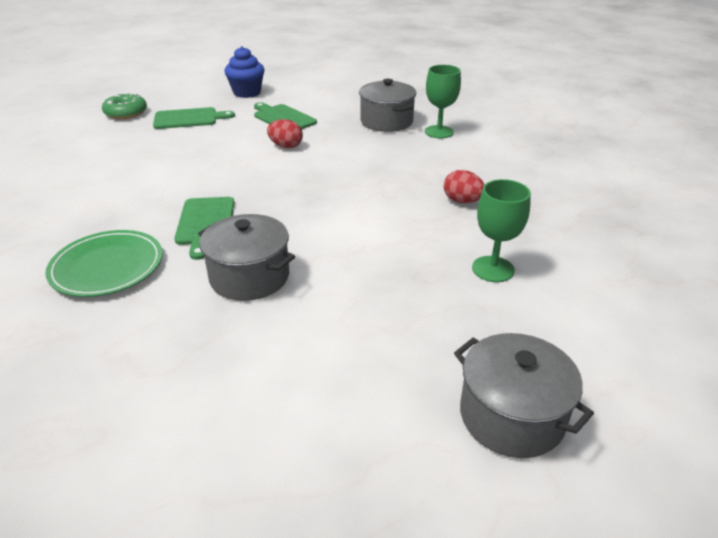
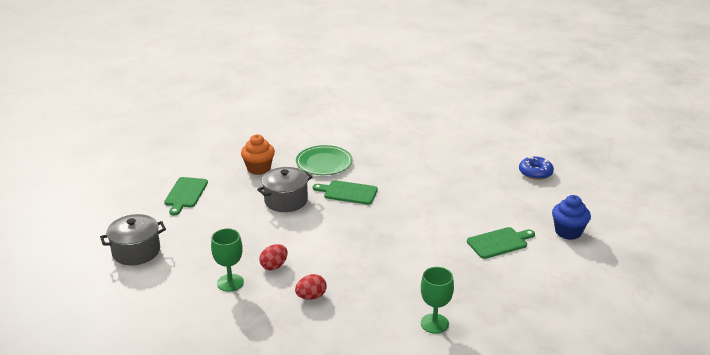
camera: 110 degrees right, 5 degrees down
(126, 113) = (535, 173): green donut -> blue donut
(136, 344) = (259, 168): none -> orange cupcake
(188, 119) = (514, 198): green cutting board -> green cutting board (185, 194)
(286, 146) = (441, 235): red egg -> red egg (274, 266)
(386, 121) = (470, 298): grey pot -> none

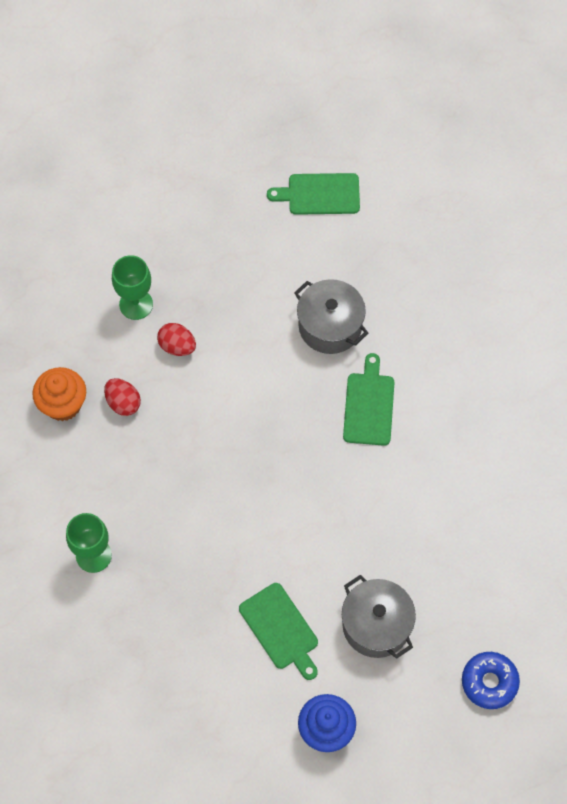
camera: 80 degrees right, 35 degrees up
(136, 251) = (180, 180): grey pot -> grey pot (376, 625)
(259, 168) = (408, 270): orange cupcake -> orange cupcake (63, 404)
(324, 163) = (445, 356): green plate -> none

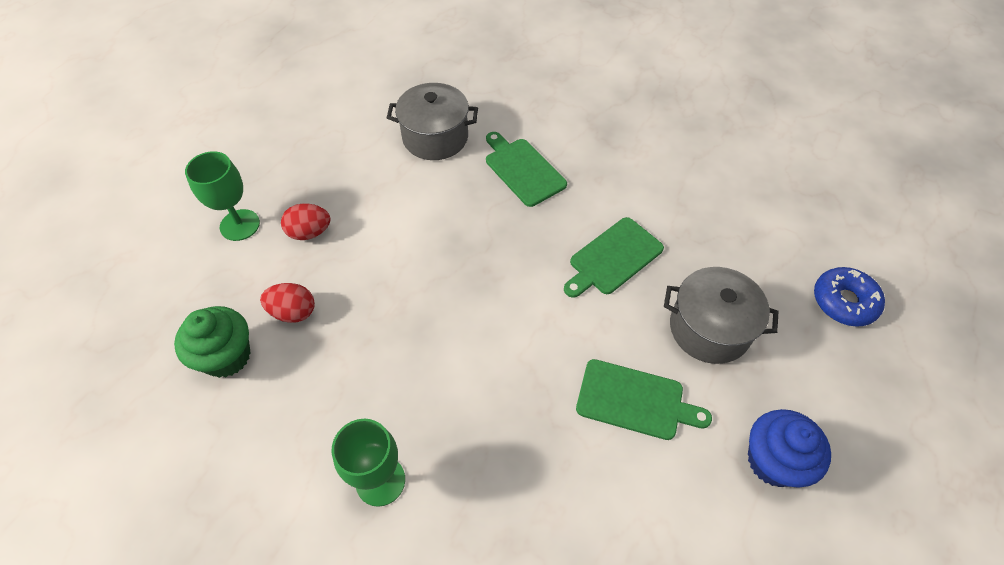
camera: 40 degrees left, 10 degrees down
(63, 404) = (227, 356): orange cupcake -> green cupcake
(320, 194) = (343, 62): green cutting board -> green cutting board (613, 258)

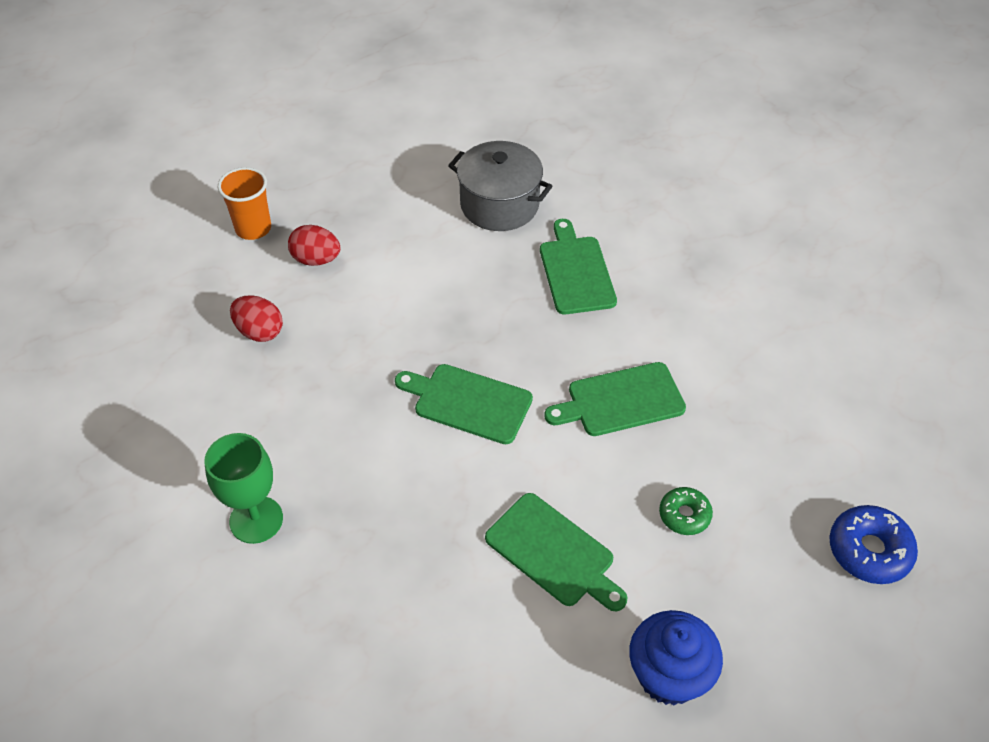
camera: 25 degrees right, 5 degrees down
(227, 356) = (178, 349): green cupcake -> none
(240, 225) = (253, 228): green goblet -> orange cup
(500, 305) = (468, 402): none -> green cutting board
(709, 328) = (684, 515): grey pot -> green donut

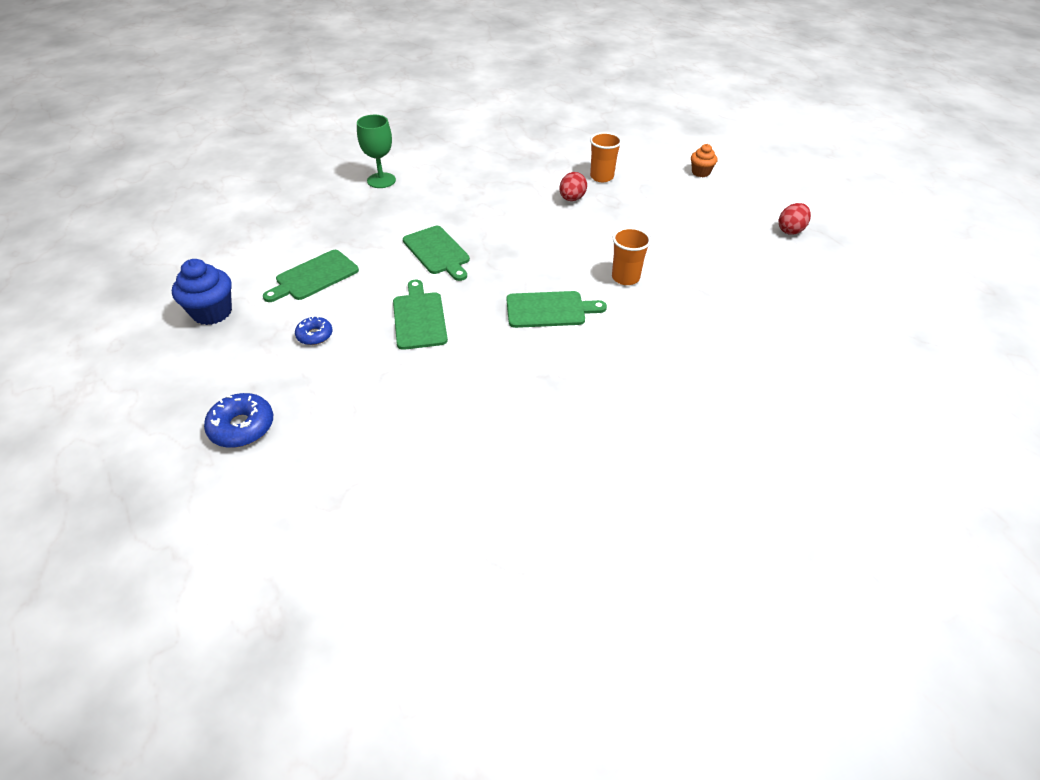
camera: 95 degrees right, 5 degrees down
(244, 129) = (700, 172): none -> orange cupcake
(259, 331) = (513, 180): red egg -> red egg (790, 230)
(468, 402) = (437, 252): green cutting board -> green cutting board turned 120 degrees clockwise
(499, 205) = (625, 278): grey pot -> orange cup
(684, 515) = (315, 335): green donut -> blue donut

